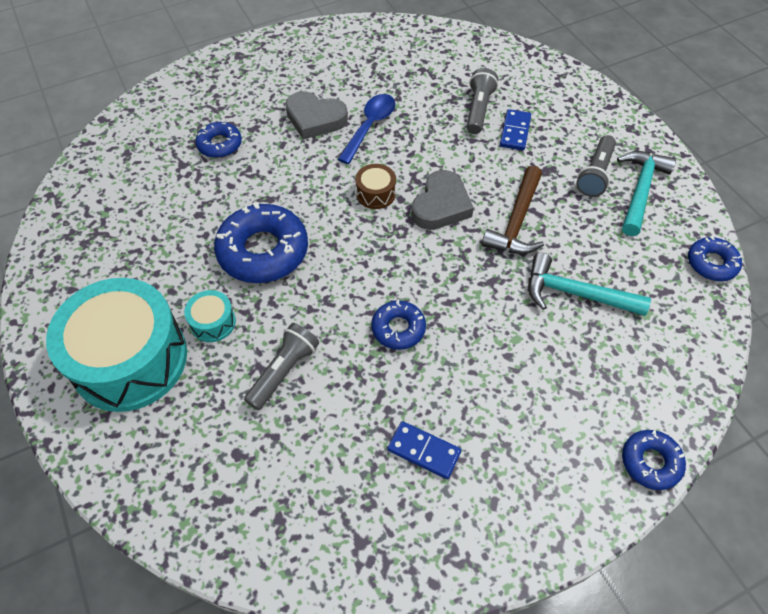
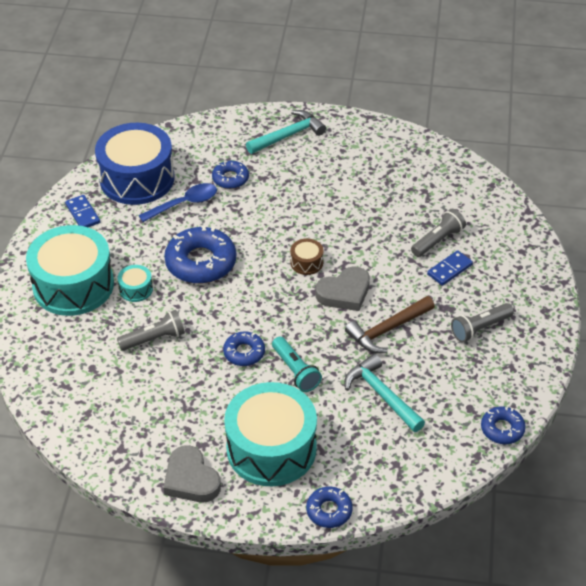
camera: 35 degrees right, 10 degrees down
(111, 193) = (137, 178): none -> blue drum
(315, 119) = (311, 191): grey heart -> grey heart (191, 479)
(370, 126) = (345, 215): blue spoon -> blue spoon (184, 204)
(424, 451) = (197, 426): blue domino -> blue domino (82, 214)
(469, 318) = (295, 371): none -> turquoise flashlight
(526, 426) = (271, 448): none -> turquoise drum
(640, 190) = (503, 356): turquoise hammer -> turquoise hammer (288, 135)

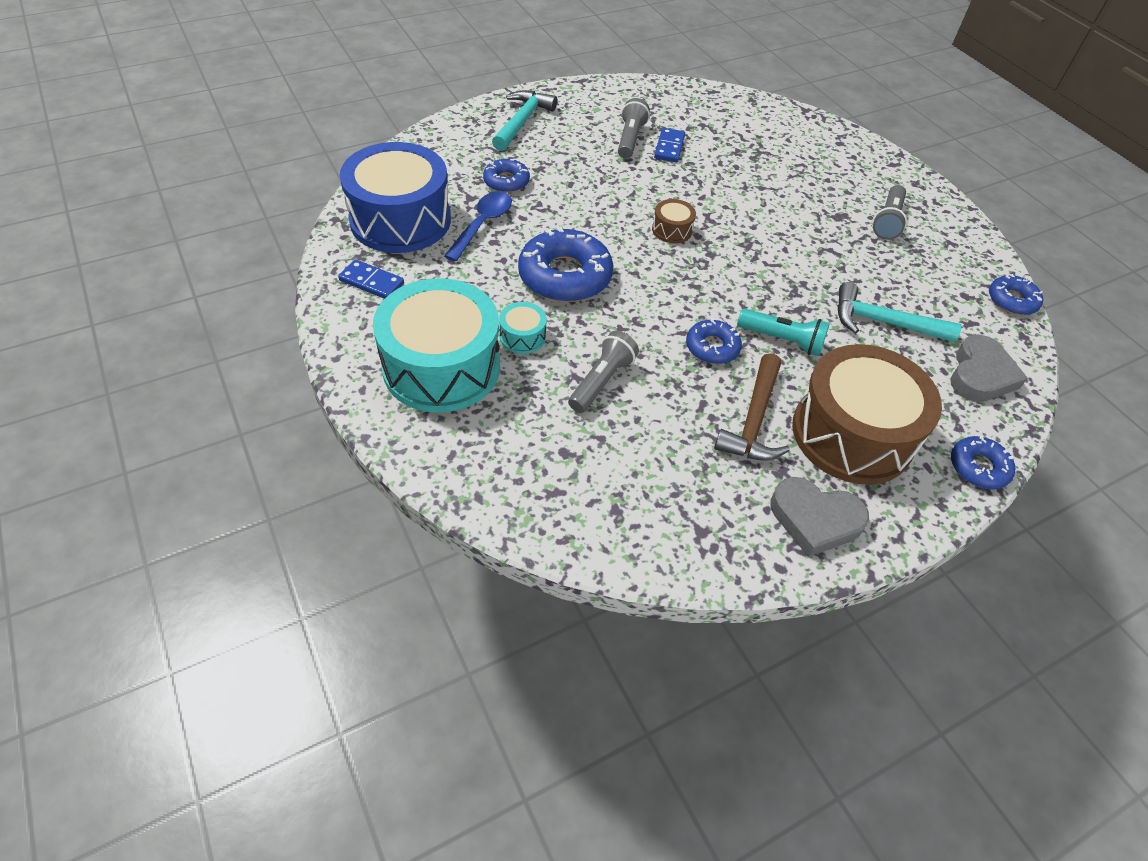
camera: 40 degrees left, 5 degrees up
(271, 448) = (852, 434): turquoise drum -> brown drum
(344, 293) = (739, 242): grey heart -> grey heart (980, 375)
(387, 330) = (816, 259): brown hammer -> brown hammer (754, 420)
(438, 240) = (764, 161): grey flashlight -> grey flashlight (630, 139)
(449, 269) = (803, 182): blue domino -> blue domino (669, 147)

